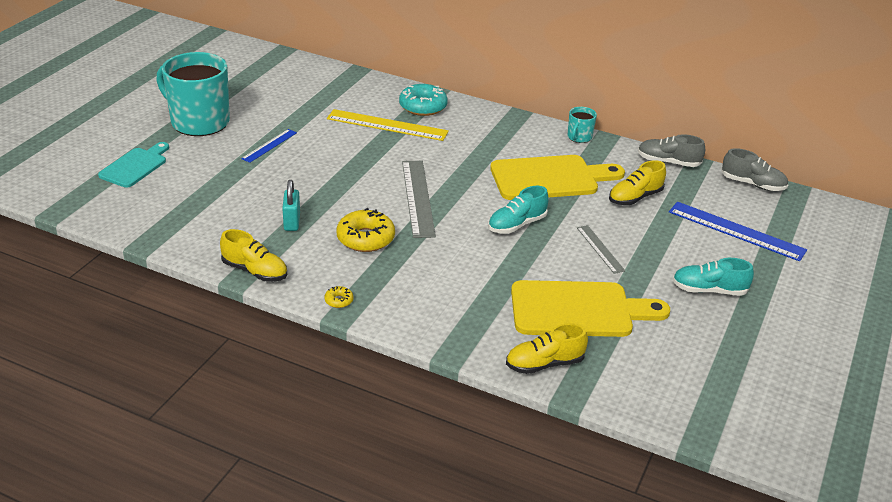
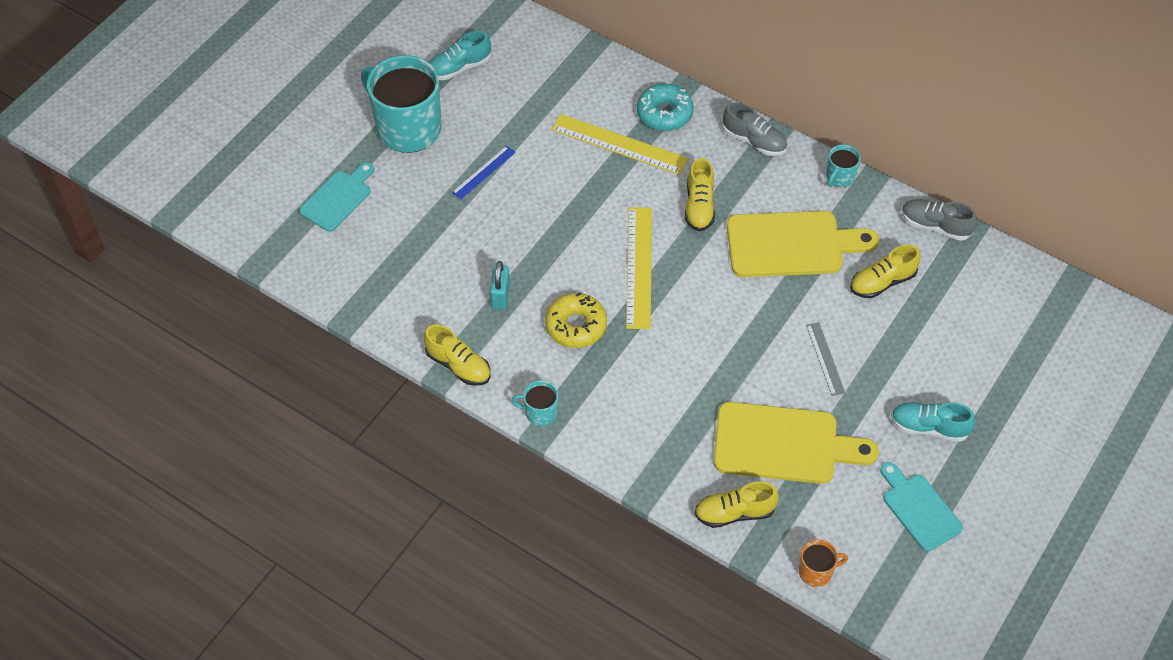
camera: 10 degrees right, 20 degrees up
(339, 301) = (540, 412): yellow donut -> turquoise mug
(418, 198) = (639, 267): grey ruler -> yellow ruler
(464, 158) = (699, 206): none -> yellow shoe
(516, 225) = (741, 316): turquoise shoe -> turquoise shoe (459, 67)
(637, 405) = (816, 571): none -> orange mug
(720, 349) = (919, 509): none -> turquoise cutting board
(736, 231) = (984, 342): blue ruler -> none
(753, 184) = (1025, 269): grey shoe -> grey shoe (754, 141)

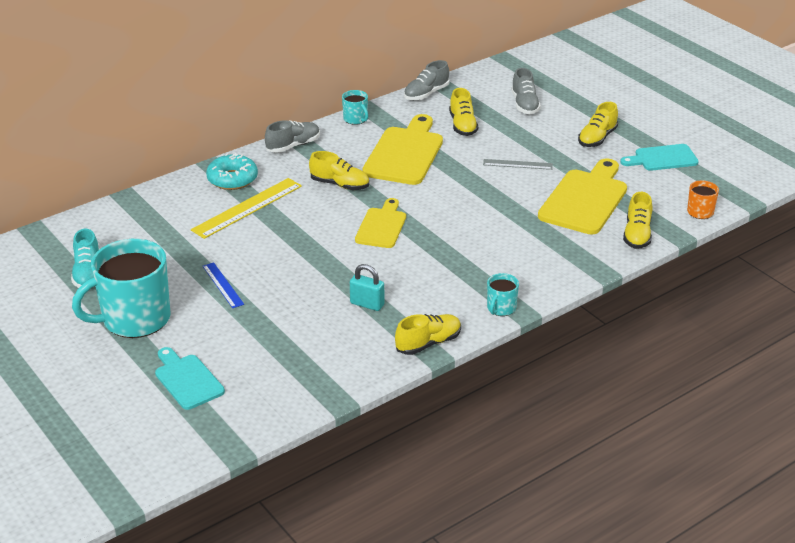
camera: 70 degrees left, 20 degrees down
(576, 326) = (422, 270): yellow donut -> none
(639, 267) = (382, 226): yellow ruler -> yellow cutting board
(929, 427) = (597, 138): turquoise shoe -> yellow shoe
(967, 332) = (524, 104): none -> grey shoe

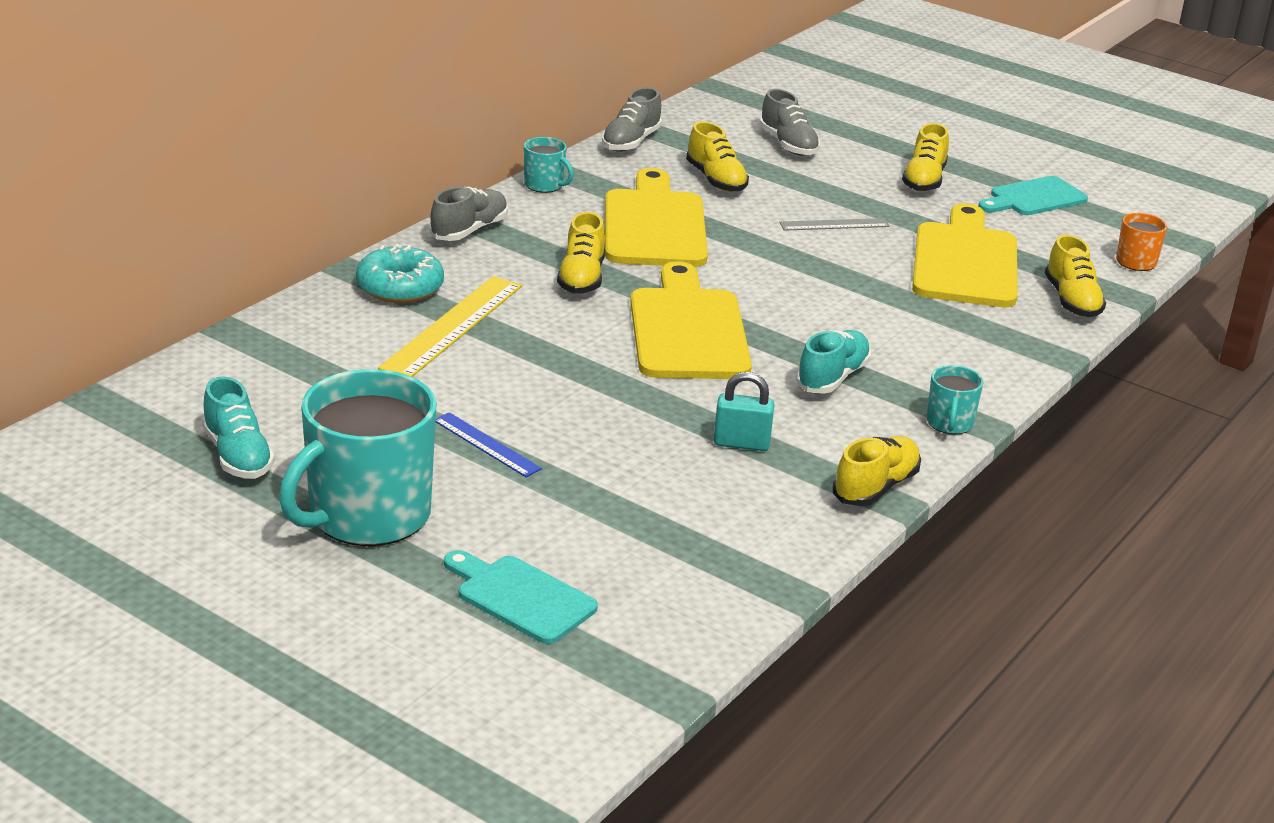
camera: 20 degrees left, 5 degrees down
(340, 184) = (581, 278): yellow shoe -> yellow shoe turned 90 degrees clockwise
(382, 226) = (688, 329): yellow cutting board -> yellow cutting board, size x1.64
(448, 268) = (832, 377): none -> turquoise shoe

